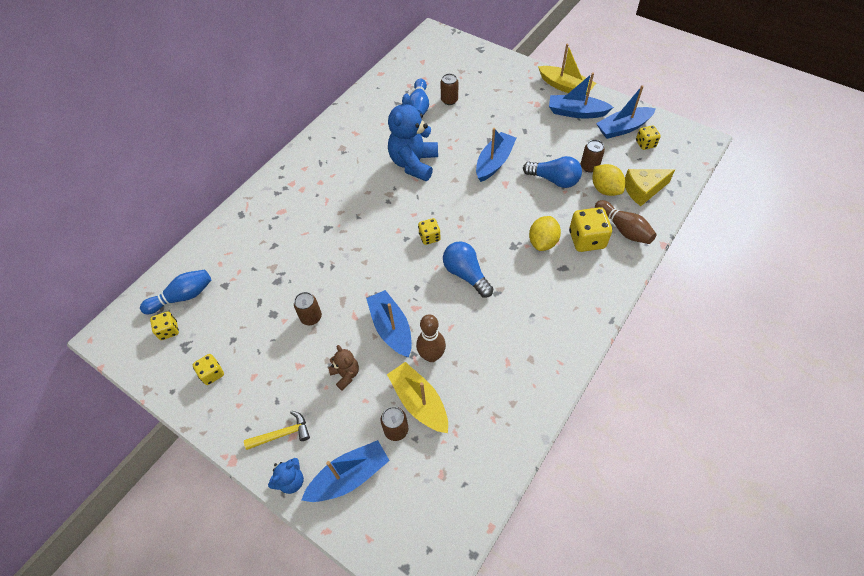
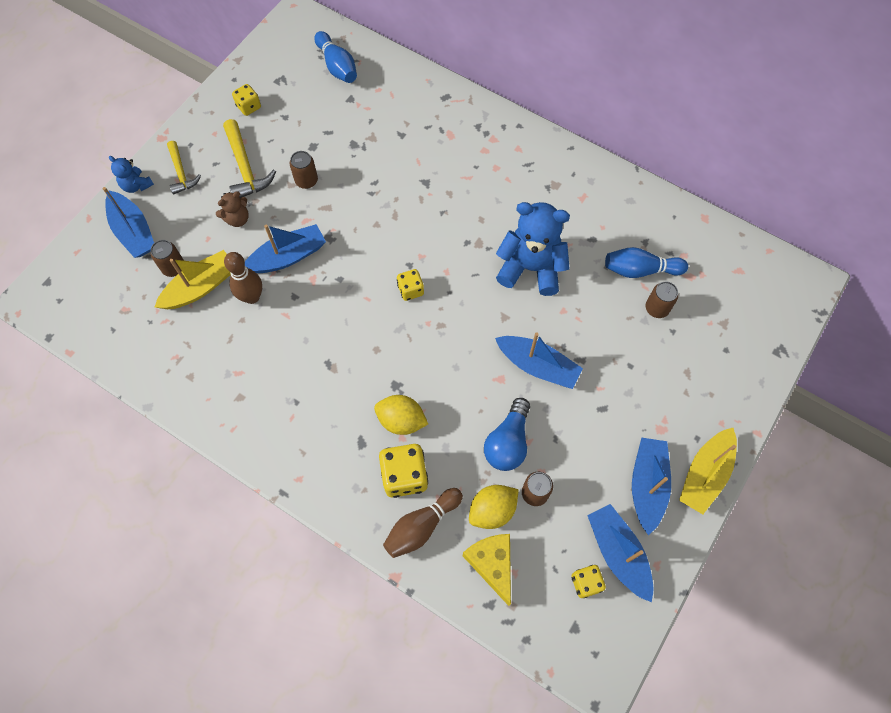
camera: 85 degrees right, 10 degrees up
(169, 330) = (299, 63): yellow dice -> none
(287, 371) = (245, 168): none -> yellow hammer
(466, 274) = (355, 330): blue light bulb -> none

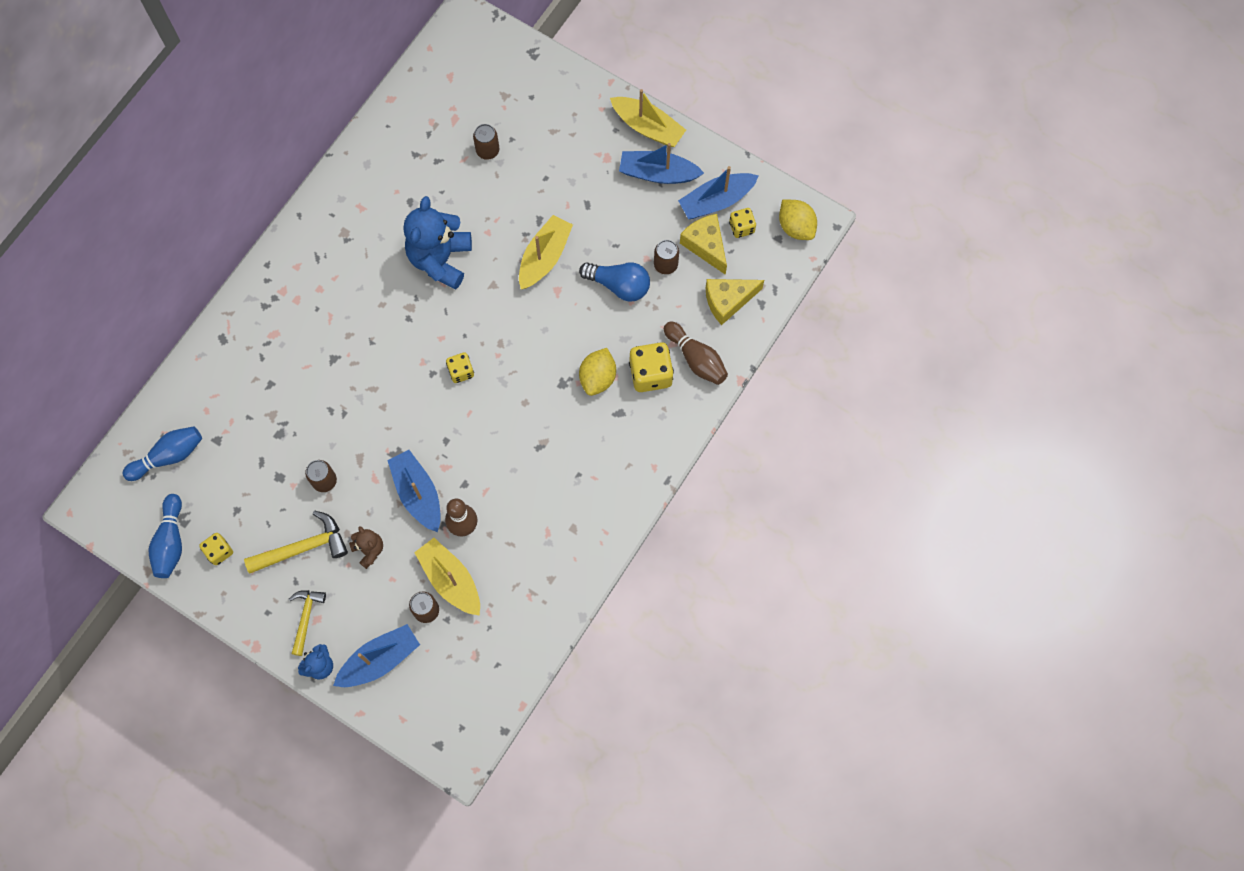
camera: 90 degrees left, 5 degrees up
(181, 173) = (306, 617): yellow hammer -> yellow hammer turned 60 degrees counterclockwise
(492, 510) = (681, 300): yellow lemon -> yellow lemon (796, 227)
(538, 366) = (544, 257): blue boat -> yellow boat
(560, 539) = (705, 245): none -> yellow cheese
(640, 270) = (446, 161): blue bowling pin -> blue bowling pin (171, 541)

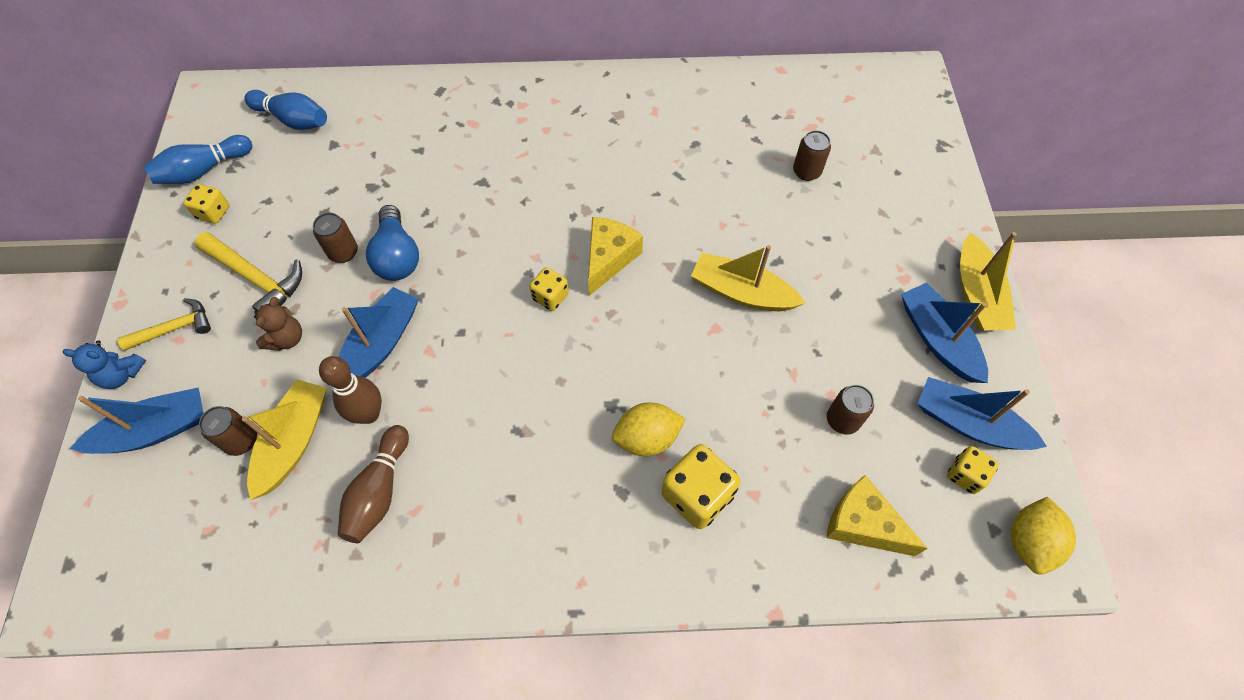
camera: 55 degrees right, 10 degrees down
(380, 660) = (155, 430): blue boat -> blue boat turned 45 degrees counterclockwise
(440, 259) = (658, 203): blue teddy bear -> none
(544, 257) = (741, 292): yellow boat -> yellow boat turned 150 degrees counterclockwise
(619, 285) = (774, 386): blue light bulb -> blue light bulb (397, 256)
(696, 358) = (758, 536): brown bowling pin -> brown bowling pin (379, 491)
(705, 245) = (905, 449): yellow cheese -> yellow cheese (609, 258)

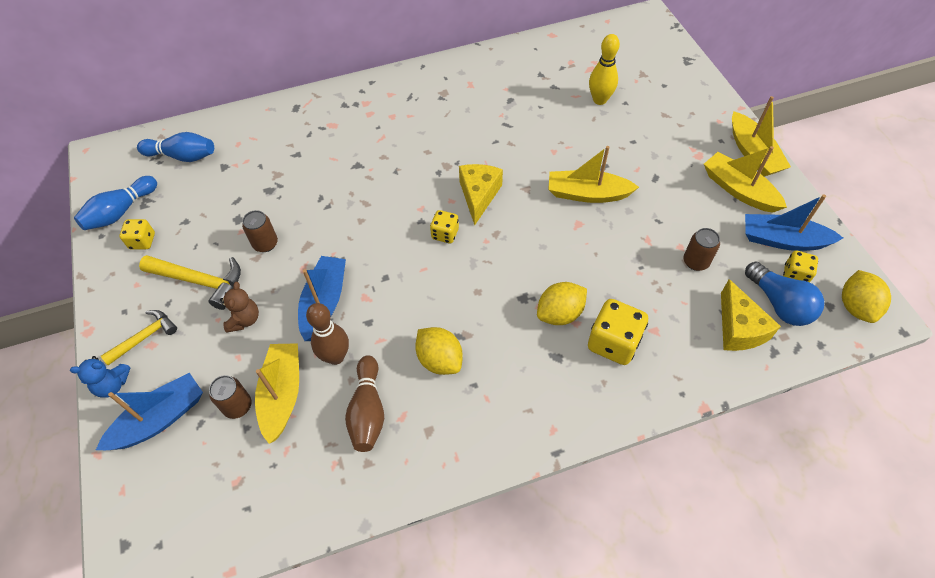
camera: 15 degrees left, 5 degrees down
(397, 256) = (311, 235): blue light bulb -> blue light bulb (779, 304)
(484, 454) = (440, 360): none -> yellow lemon
(806, 171) = (599, 100): brown can -> yellow bowling pin
(862, 524) = (739, 328): yellow cheese -> yellow cheese turned 120 degrees counterclockwise
(937, 339) = (738, 190): blue boat -> yellow boat

